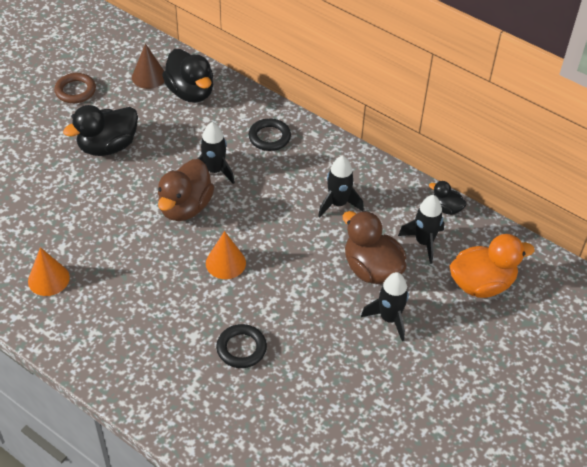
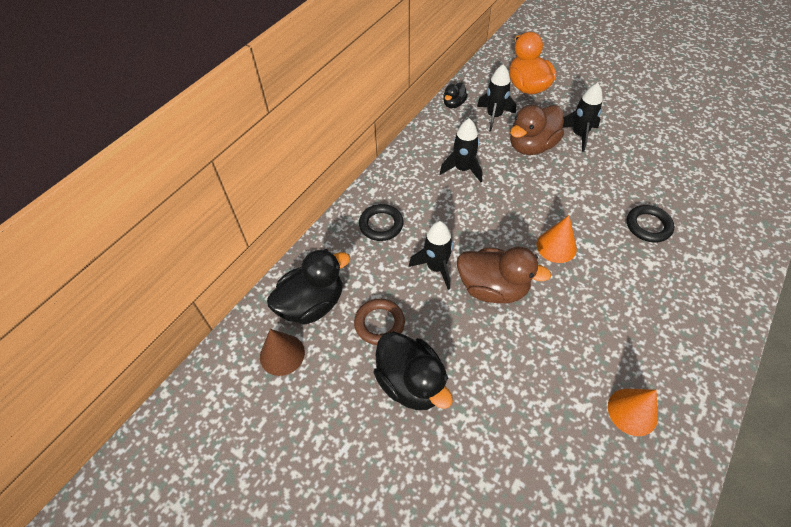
camera: 90 degrees left, 5 degrees up
(75, 91) = (308, 445): brown ring -> brown ring (379, 323)

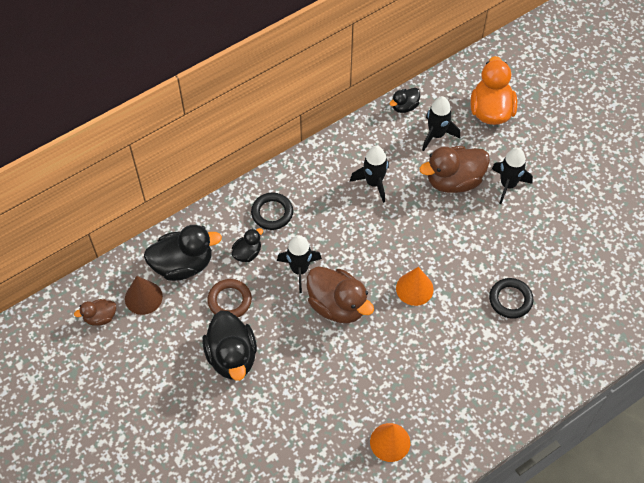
camera: 20 degrees right, 5 degrees up
(239, 395) = (100, 317): none -> brown duck
(375, 270) = (247, 253): none -> black duck

